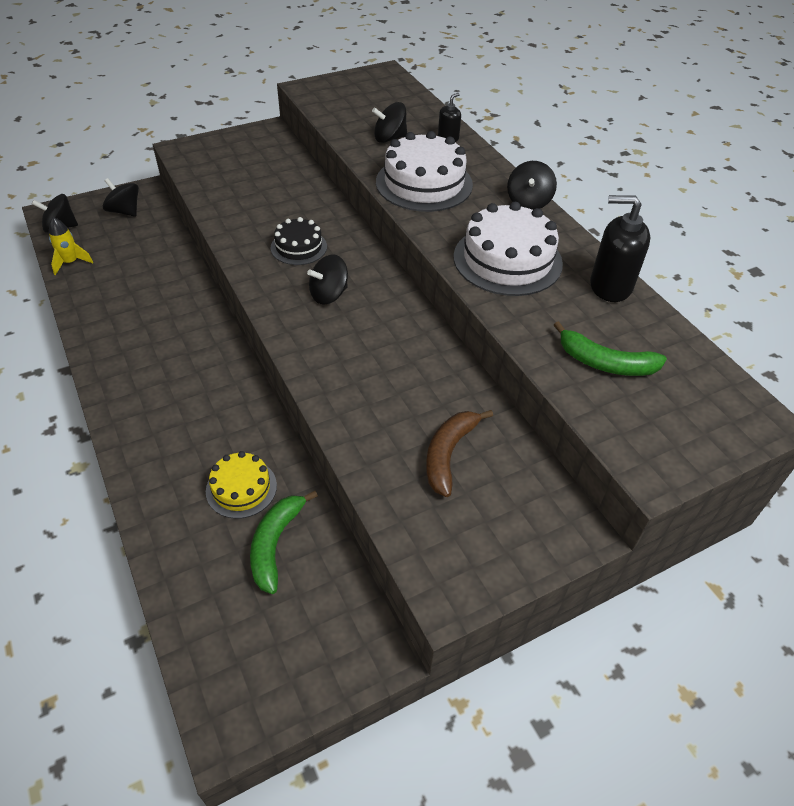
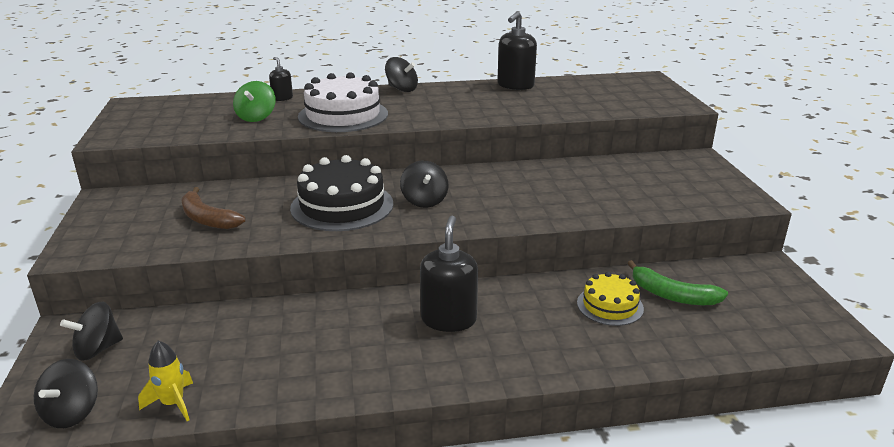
camera: 70 degrees left, 20 degrees down
(193, 373) = (448, 319): none -> black soap dispenser
(298, 247) = (342, 206): black cake -> black cake, size x1.74
(389, 138) = (256, 117): black spinning top -> green spinning top
(448, 454) = (628, 182): brown banana -> brown banana (207, 219)
(507, 260) = (468, 106): white cake -> none
(605, 363) = (589, 99): green banana -> none

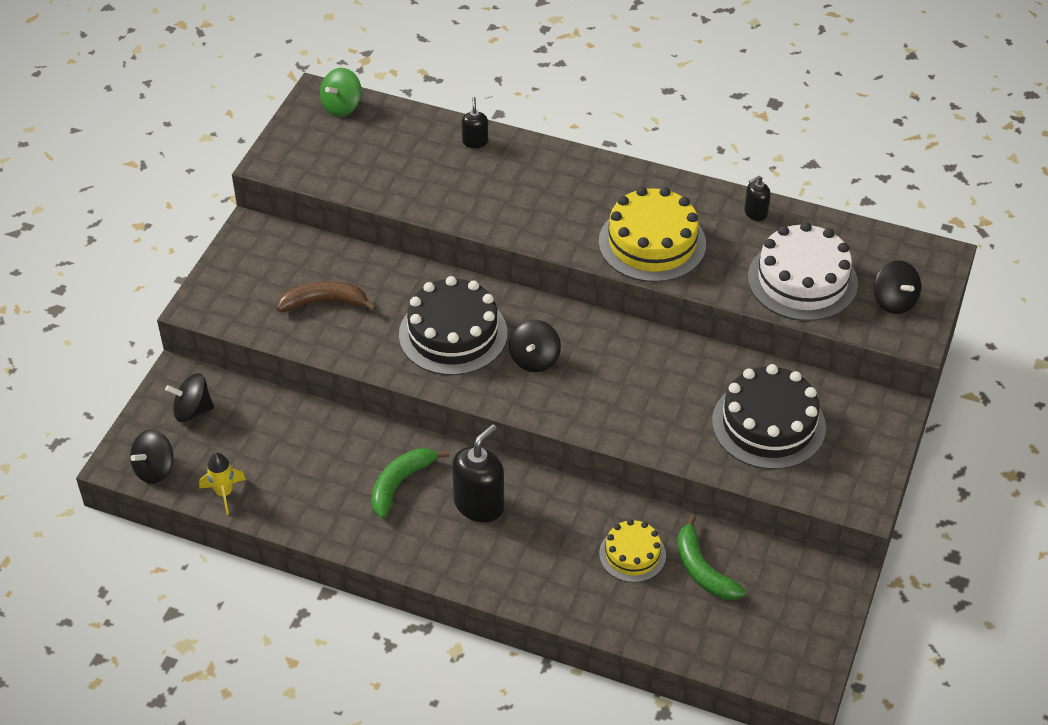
camera: 30 degrees right, 20 degrees up
(207, 219) = (324, 302): brown banana -> brown banana turned 105 degrees clockwise
(256, 117) = (426, 174): green spinning top -> green spinning top (342, 106)
(343, 115) = (516, 205): white cake -> white cake (802, 280)
(362, 330) = (400, 483): none -> green banana
(401, 89) = (617, 170): black spinning top -> black spinning top (894, 301)
(463, 109) = (652, 243): none -> yellow cake
(515, 85) = (755, 213): black soap dispenser -> black soap dispenser, size x0.53
(634, 184) = (768, 424): none -> black cake

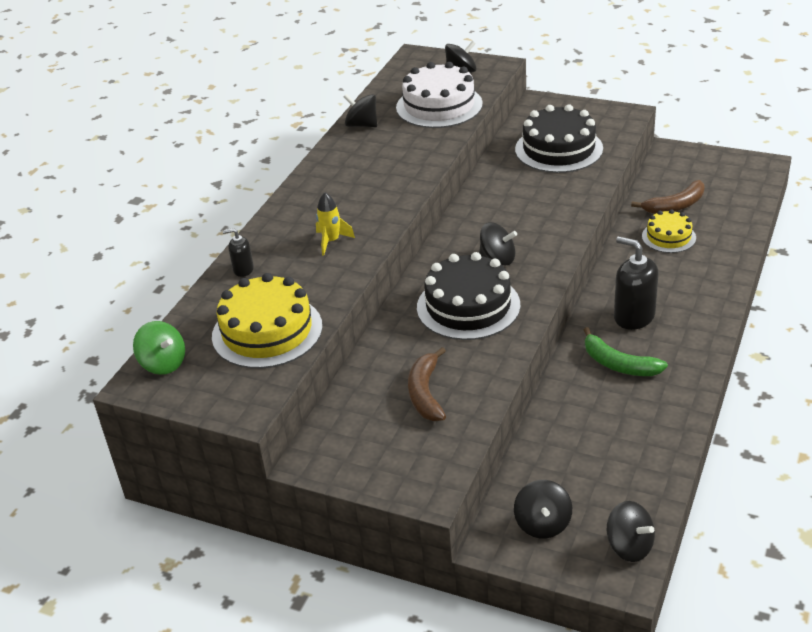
camera: 85 degrees left, 10 degrees down
(224, 493) = (652, 485): yellow rocket -> yellow rocket (331, 241)
(652, 243) = (393, 170): yellow cake -> yellow cake (267, 331)
(702, 570) = (675, 205): green banana -> brown banana
(755, 213) = (362, 125): black soap dispenser -> black spinning top

